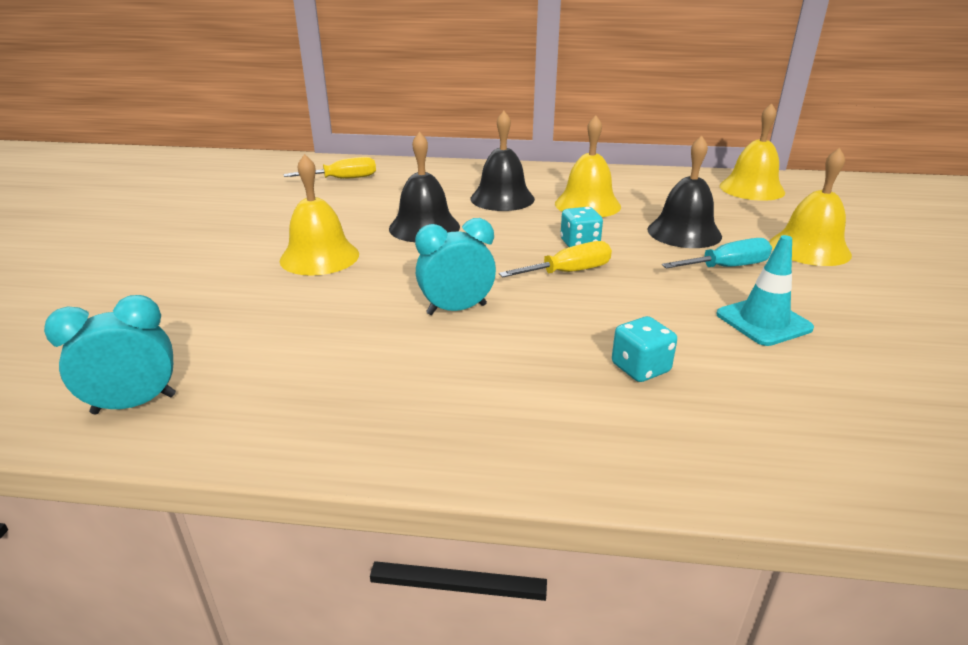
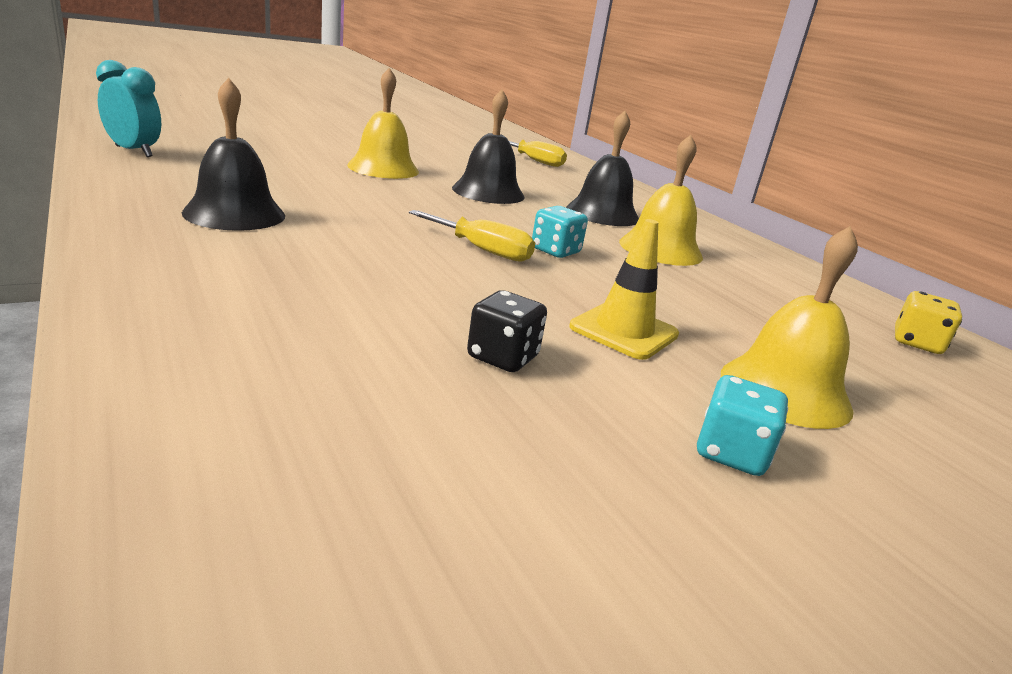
camera: 50 degrees right, 5 degrees down
(456, 309) = (350, 215): turquoise clock -> none
(640, 368) = (316, 292): turquoise dice -> turquoise dice (731, 453)
(684, 232) = (681, 302): black bell -> black bell (234, 214)
(727, 267) = (624, 331): turquoise screwdriver -> yellow traffic cone
(751, 189) = (916, 343): yellow bell -> yellow dice
(763, 321) = (502, 357): turquoise traffic cone -> black dice

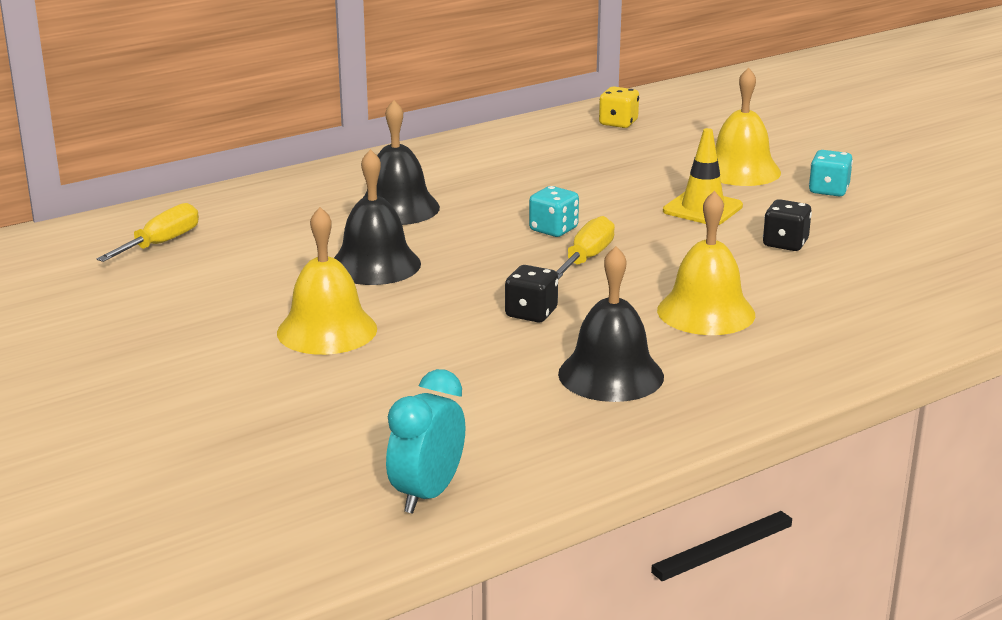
camera: 90 degrees left, 0 degrees up
(373, 213) = (531, 313): none -> black dice
(660, 249) = (495, 187): yellow bell -> yellow bell (706, 312)

